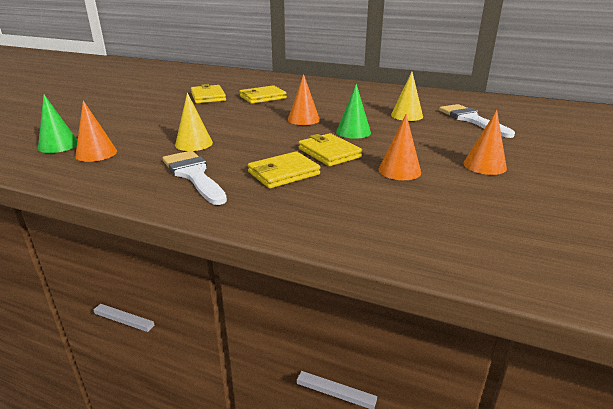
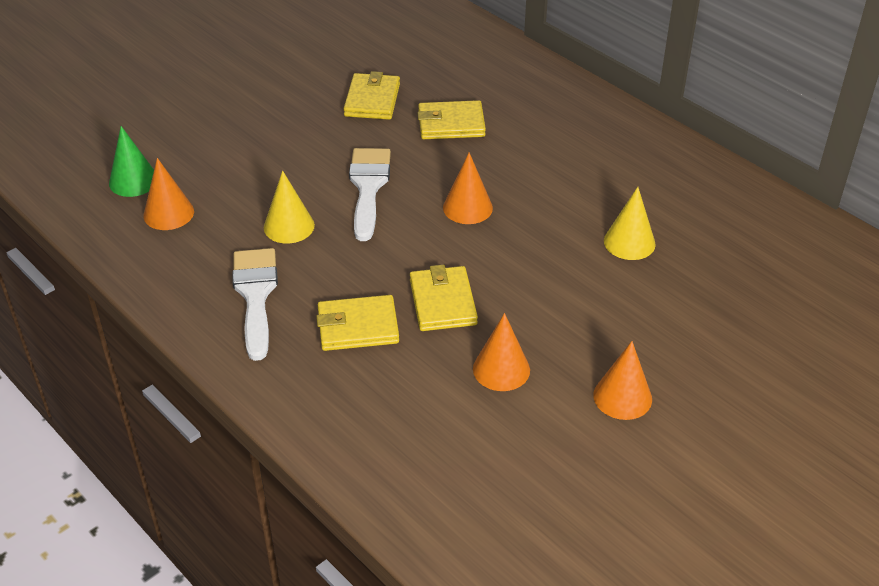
camera: 25 degrees right, 15 degrees up
(353, 132) = (513, 262): green cone -> none
(471, 120) = (720, 285): white brush -> white brush (368, 187)

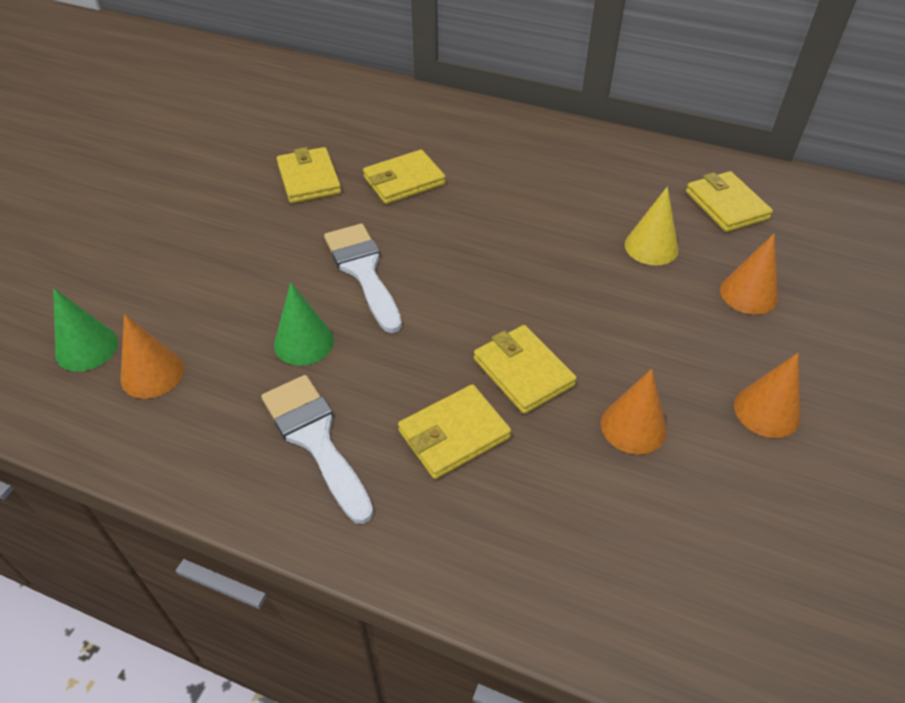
camera: 25 degrees left, 5 degrees up
(289, 226) = (304, 342): yellow cone -> green cone
(467, 207) = (478, 260): orange cone -> orange cone (748, 294)
(731, 229) = (726, 205): none -> yellow wallet

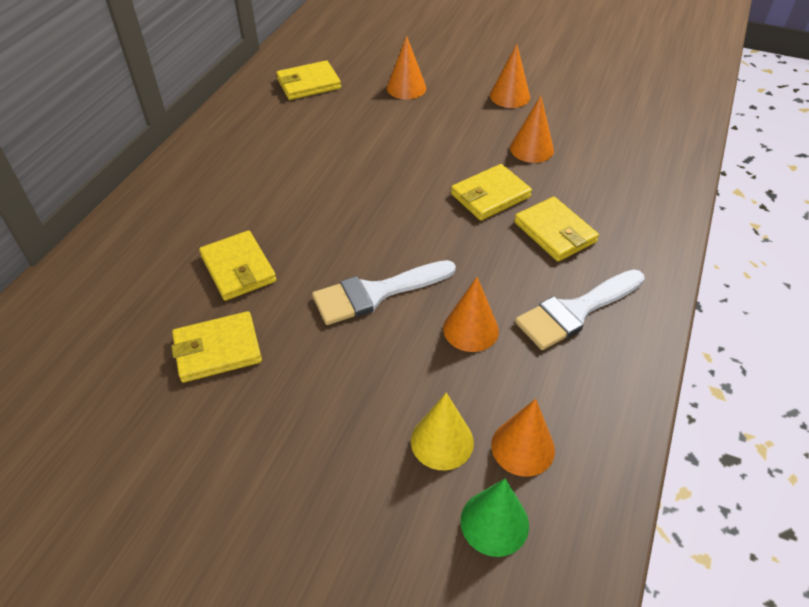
camera: 90 degrees left, 0 degrees up
(304, 342) = (470, 329): green cone -> orange cone
(651, 247) = (354, 123): yellow cone -> yellow cone (442, 441)

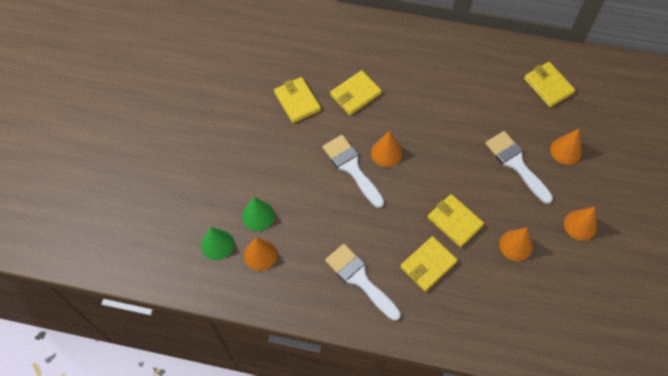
camera: 80 degrees right, 15 degrees up
(414, 128) = (516, 164): none -> white brush
(442, 441) = (258, 216): yellow cone -> green cone
(470, 329) = (334, 221): orange cone -> orange cone (386, 153)

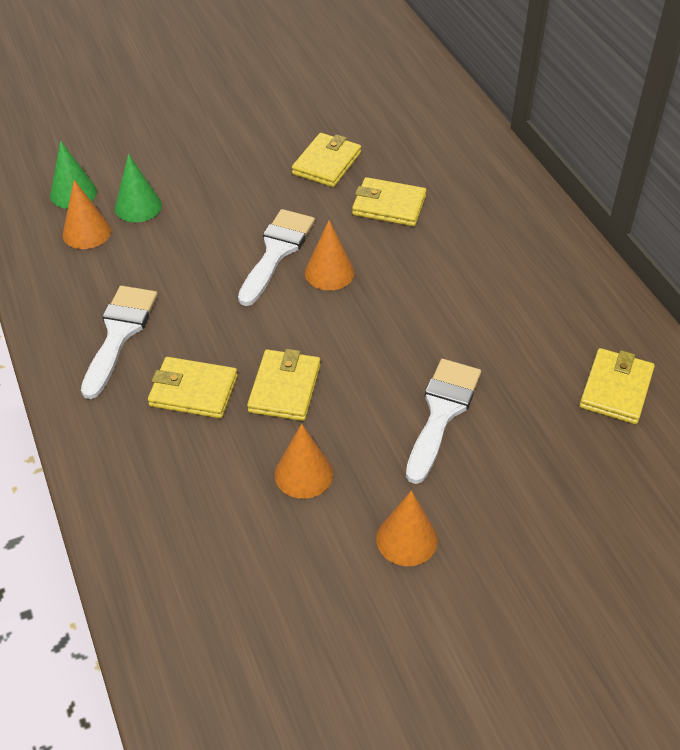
camera: 55 degrees right, 15 degrees down
(565, 150) = (523, 461): orange cone -> none

